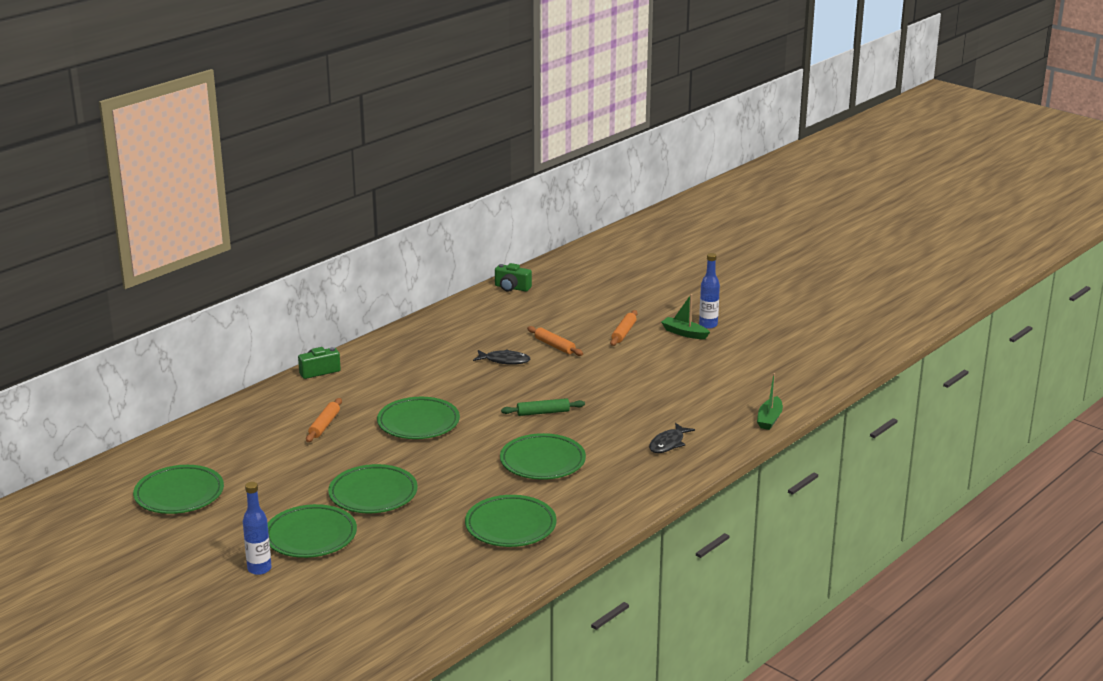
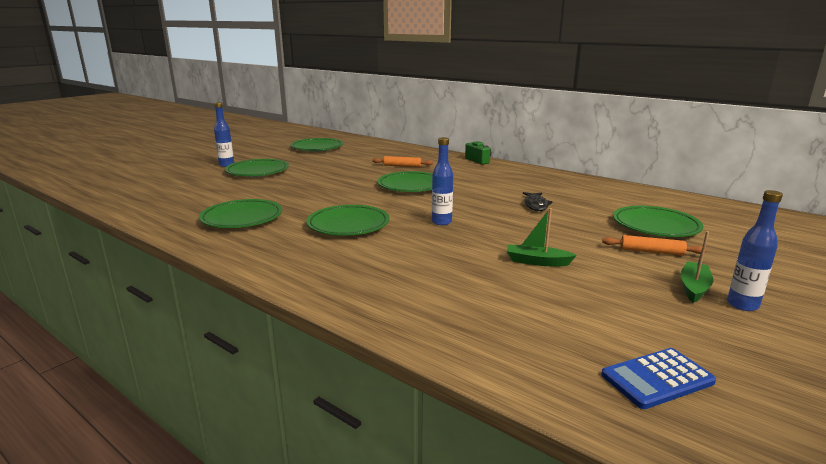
camera: 85 degrees right, 5 degrees down
(373, 494) = (306, 181): green plate -> green plate (655, 226)
(512, 288) = (692, 202): green camera -> none
(543, 412) = (441, 222): green rolling pin -> blue bottle
(554, 346) = (584, 222): orange rolling pin -> none
(668, 443) = (387, 280): black fish -> none
(769, 419) = (471, 356): green boat -> green boat (537, 262)
(787, 370) = (657, 378): none -> blue calculator

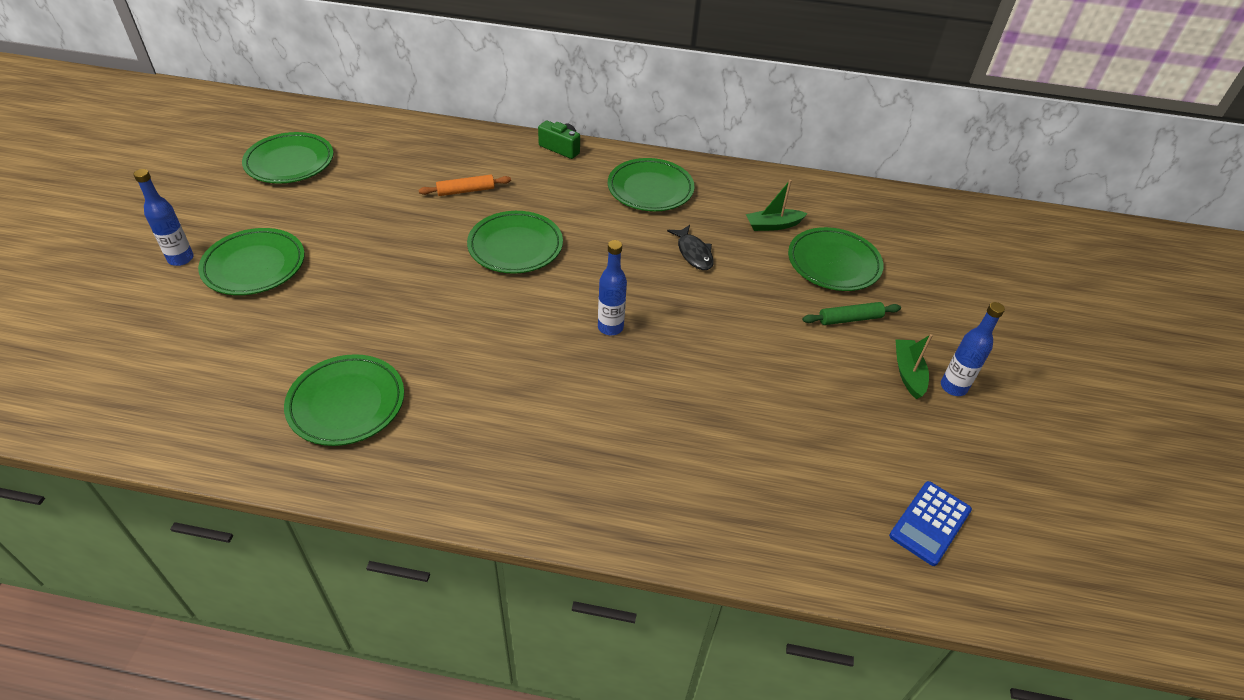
camera: 30 degrees left, 25 degrees up
(348, 225) = (503, 372): green plate -> green plate (650, 189)
(537, 262) = (755, 377): green boat -> green boat (773, 225)
(651, 252) = (850, 319): orange rolling pin -> green rolling pin

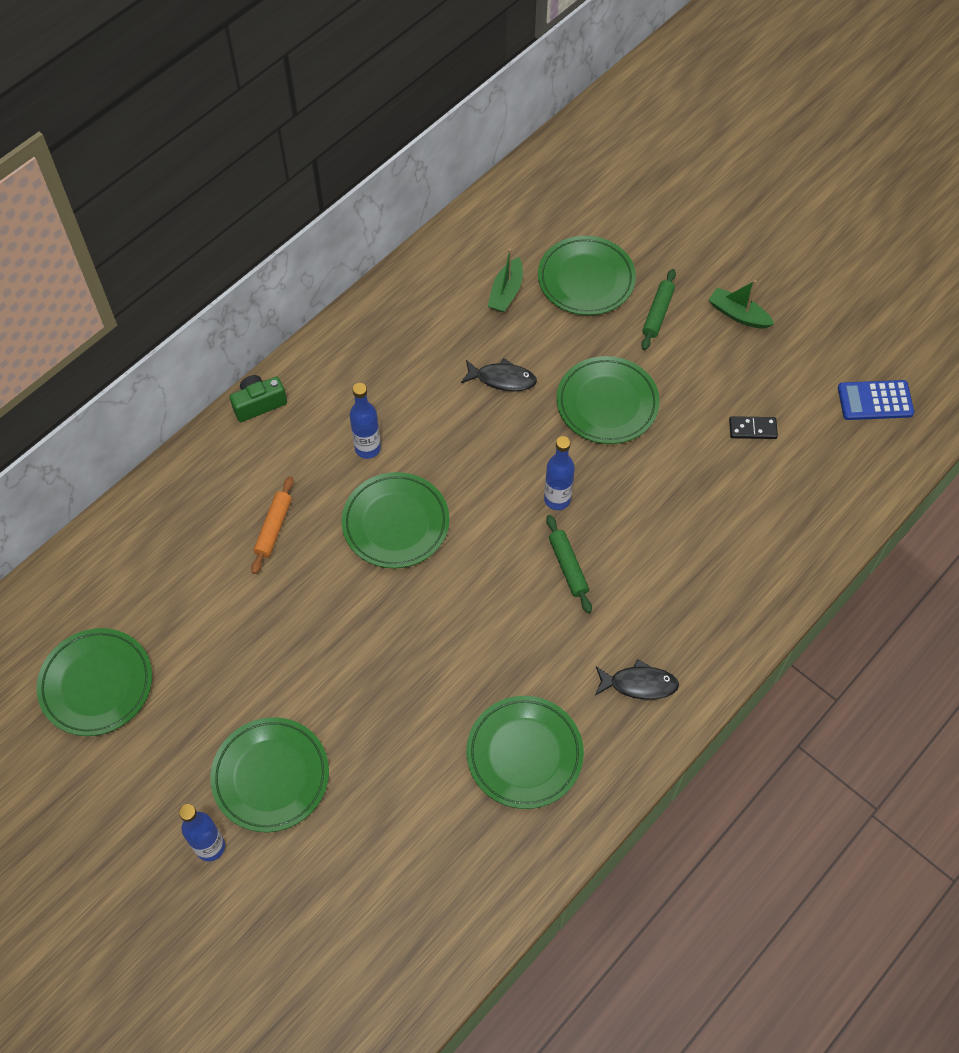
camera: 55 degrees left, 15 degrees up
(463, 457) = (639, 684): none -> black fish
(550, 360) = (568, 567): none -> green rolling pin
(650, 189) = (385, 361): green plate -> green plate (607, 403)
(800, 433) = (752, 429): none -> black domino
(930, 523) = (875, 401): blue calculator -> blue calculator turned 105 degrees clockwise
(953, 387) = (769, 295): blue bottle -> blue bottle (367, 448)

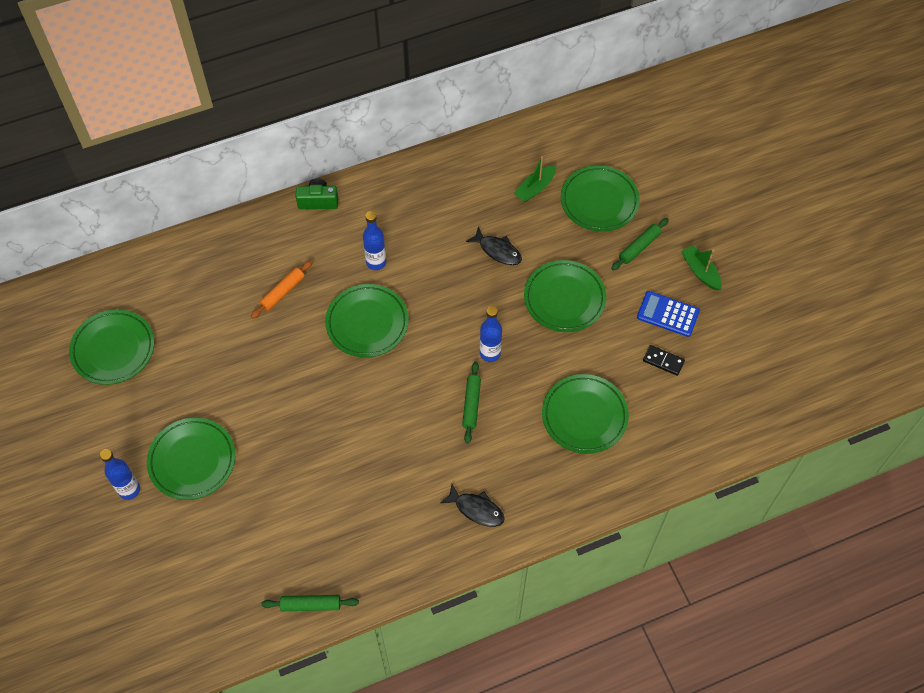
camera: 25 degrees right, 0 degrees up
(508, 883) = (310, 605): none -> green rolling pin
(524, 754) = (369, 522): green plate -> green plate (584, 416)
(875, 401) = (770, 378): blue calculator -> blue calculator (668, 314)

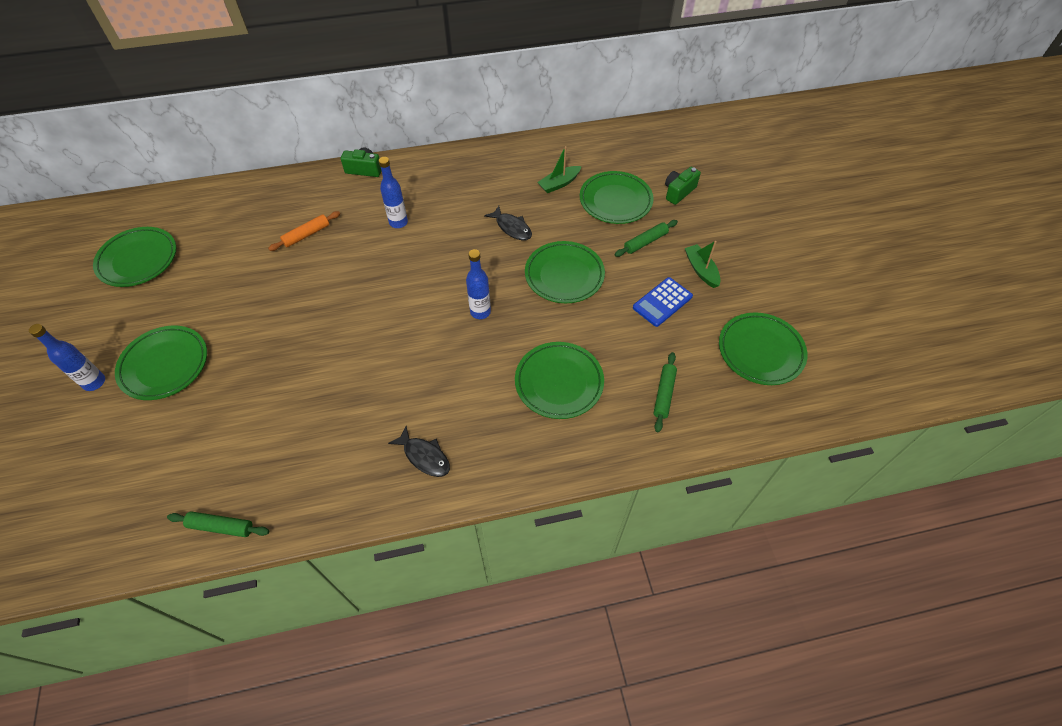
camera: 10 degrees right, 5 degrees down
(367, 323) = (373, 270): green plate -> green plate (760, 351)
(471, 404) = (449, 355): green rolling pin -> green rolling pin (664, 394)
(663, 180) = (678, 192): none -> green camera
(663, 361) = (650, 343): black domino -> none
(668, 314) = (662, 302): blue calculator -> blue calculator turned 75 degrees counterclockwise

